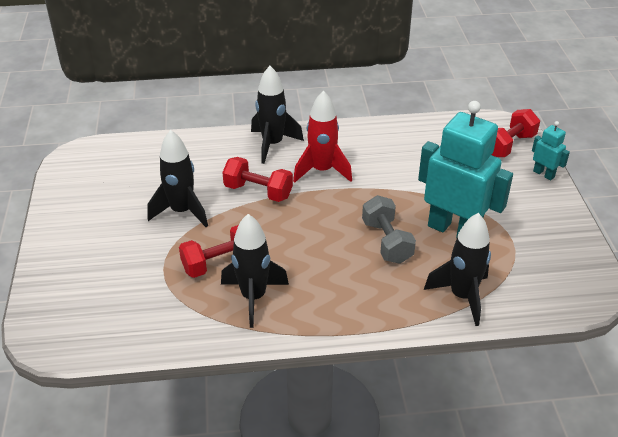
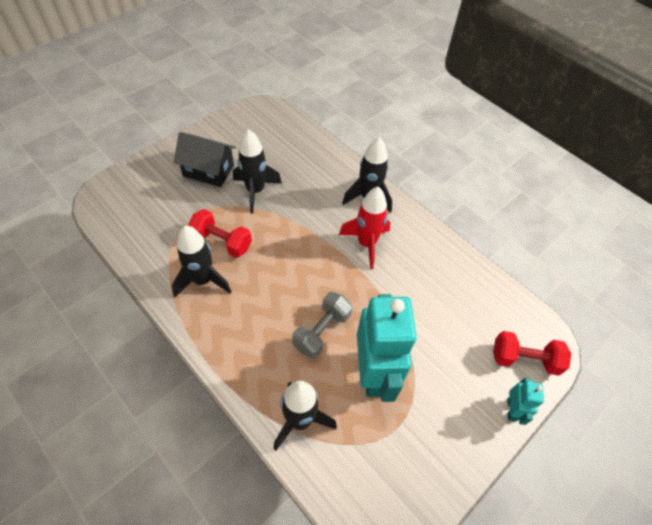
camera: 50 degrees right, 15 degrees up
(114, 233) = (208, 170): none -> black house
(258, 191) = (310, 219): red dumbbell -> none

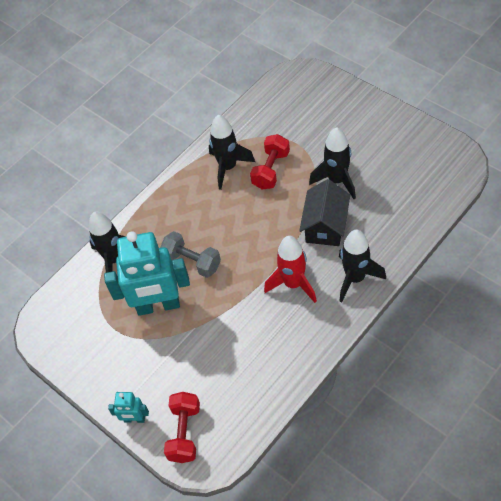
camera: 95 degrees right, 0 degrees up
(208, 170) = (353, 138): black house -> black house (325, 226)

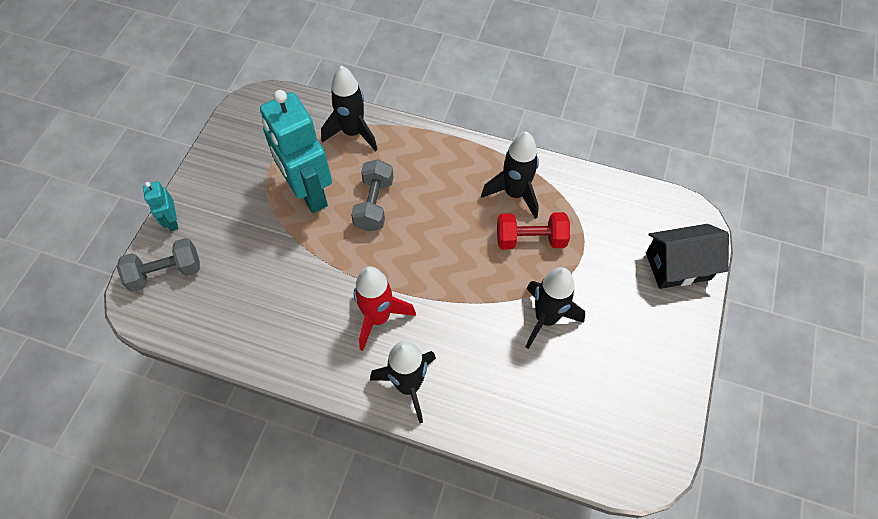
camera: 60 degrees right, 5 degrees up
(184, 433) = (166, 272): red dumbbell -> grey dumbbell
(325, 226) = (472, 327): black house -> black house (678, 266)

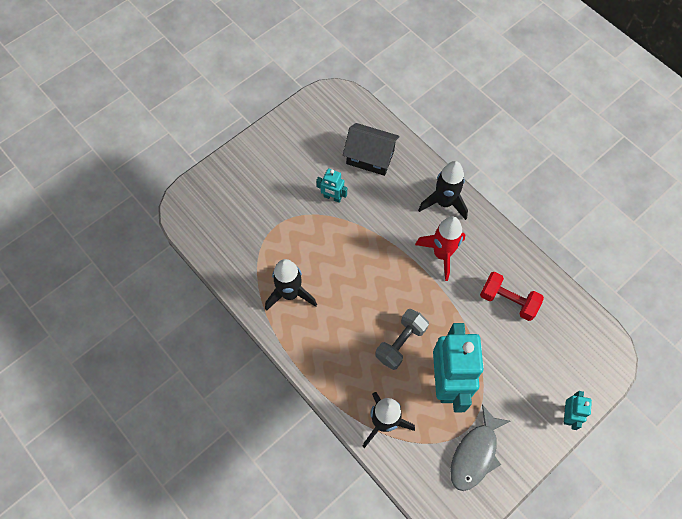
camera: 150 degrees left, 5 degrees up
(166, 272) = (584, 369): grey dumbbell -> none
(255, 148) = (475, 454): none -> grey fish
(530, 239) = (304, 253): red dumbbell -> red dumbbell (508, 301)
(546, 318) = (332, 197): black rocket -> turquoise robot
(678, 266) = (222, 184): black house -> black house (370, 157)

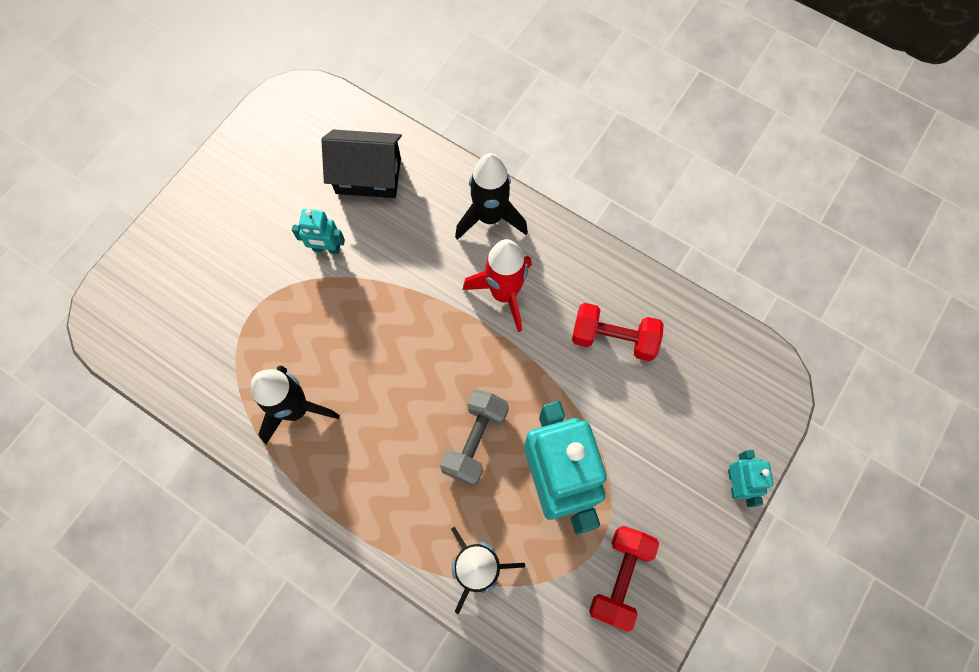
camera: 15 degrees left, 5 degrees up
(475, 454) = (619, 577): grey fish -> red dumbbell

